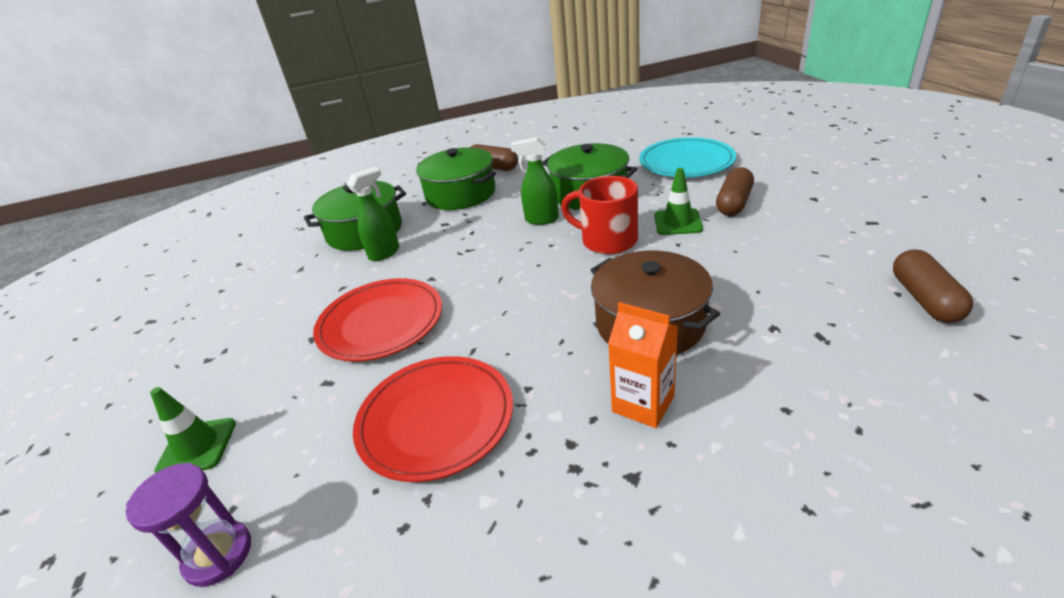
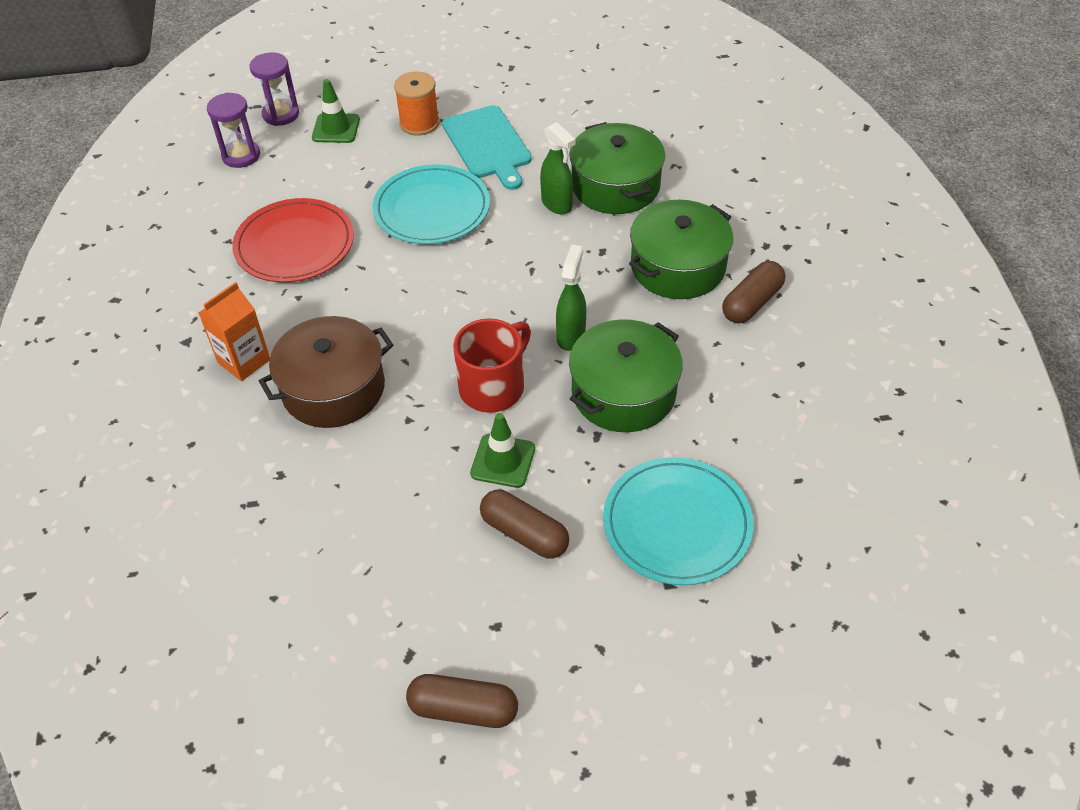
camera: 95 degrees right, 15 degrees up
(125, 531) = (281, 114): none -> purple hourglass
(222, 367) = (419, 123): none -> orange spool
(284, 308) = (488, 145): none -> turquoise cutting board
(380, 322) = (432, 209): red plate -> turquoise plate
(924, 299) = (253, 614): brown capsule -> brown capsule (463, 709)

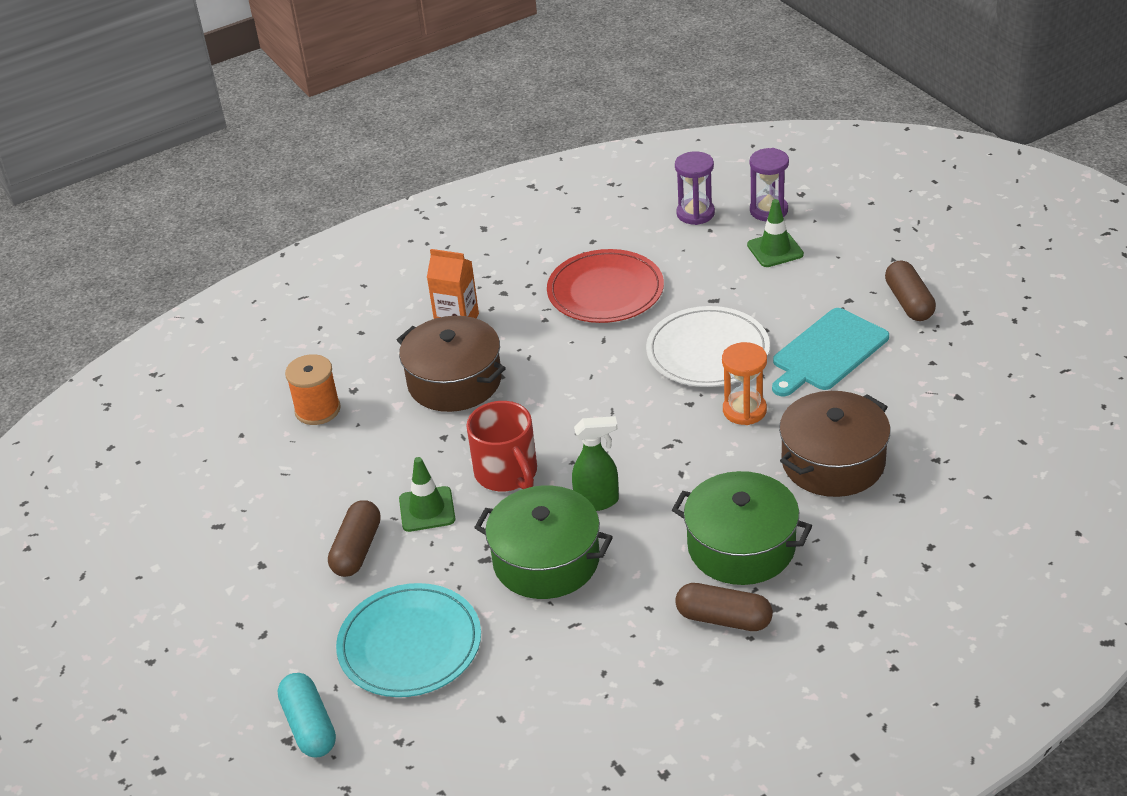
camera: 70 degrees right, 10 degrees down
(419, 123) = (824, 296): orange spool -> orange spool (317, 410)
(432, 209) = (707, 351): turquoise plate -> white plate
(463, 709) = (182, 573): brown capsule -> brown capsule (909, 302)
(493, 387) = (507, 473): red mug -> red mug turned 45 degrees clockwise
(521, 212) = (744, 410): none -> orange hourglass
(557, 205) = (773, 430): green spray bottle -> none
(615, 186) = (833, 462): green pot -> brown pot
(746, 636) = (309, 726): none -> turquoise capsule

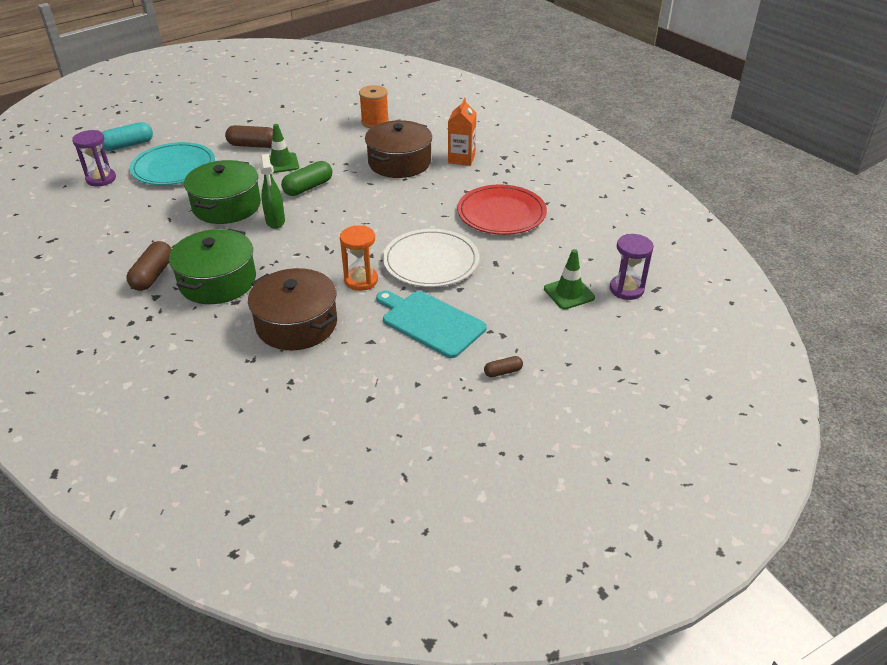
camera: 80 degrees right, 0 degrees up
(507, 473) = (308, 187): red mug -> green capsule
(695, 213) = (611, 251): purple hourglass -> purple hourglass (101, 179)
(909, 302) = (503, 372): brown capsule -> brown capsule, size x0.54

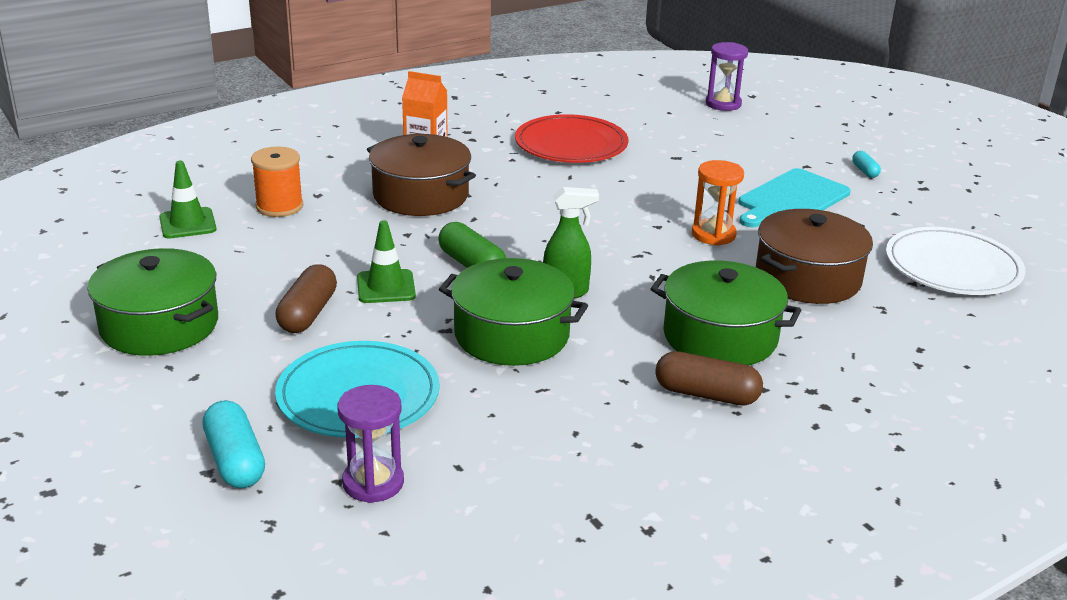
camera: 85 degrees left, 10 degrees down
(244, 111) = (159, 325): none -> green pot
(431, 261) = (673, 191): white plate -> white plate (952, 267)
(503, 372) = (865, 171): brown capsule -> turquoise capsule
(569, 293) = (732, 129): green traffic cone -> green traffic cone (187, 223)

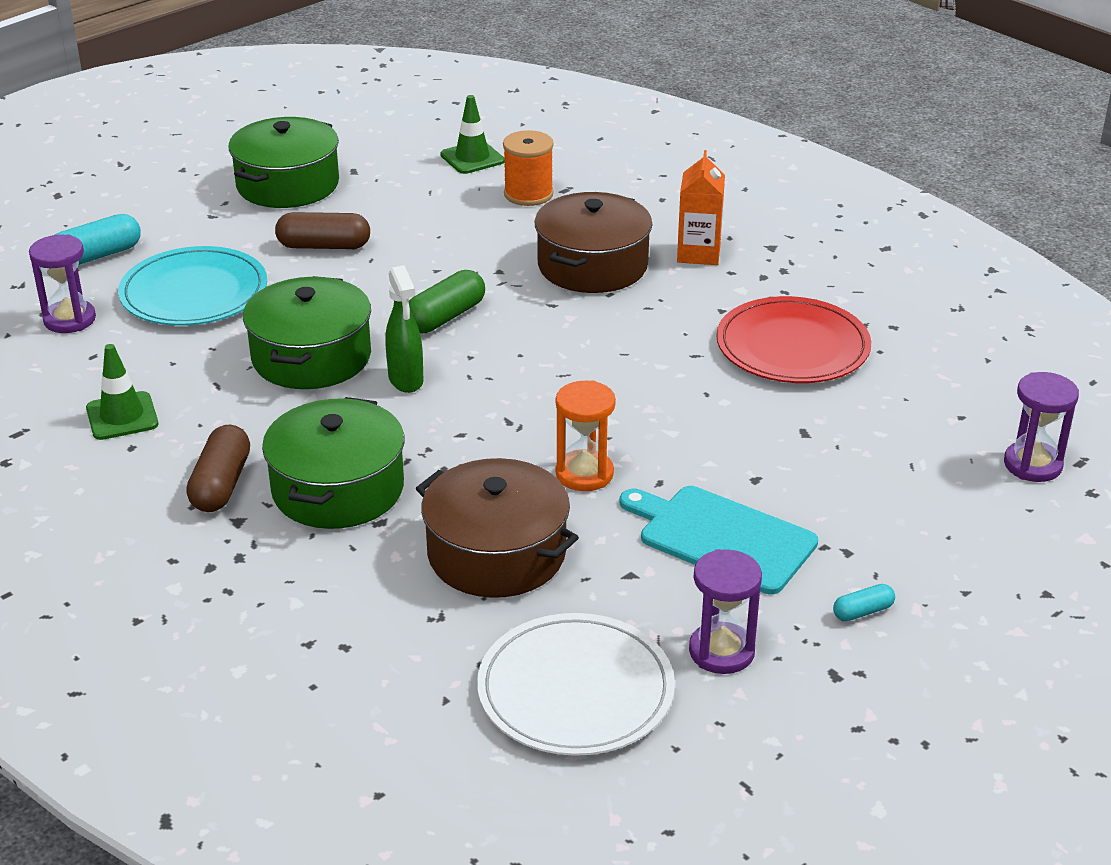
camera: 80 degrees right, 5 degrees up
(386, 287) = (384, 276): green traffic cone -> green traffic cone (122, 416)
(907, 216) = (721, 651): none -> purple hourglass

